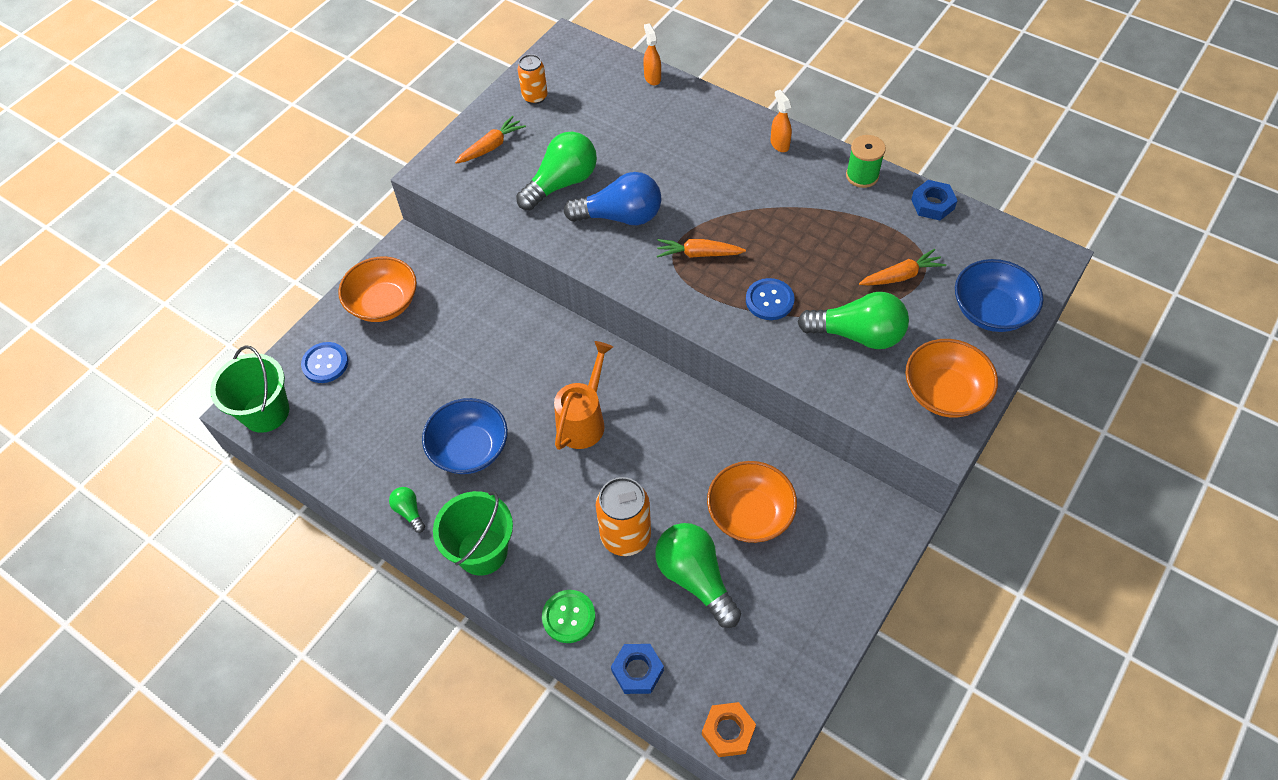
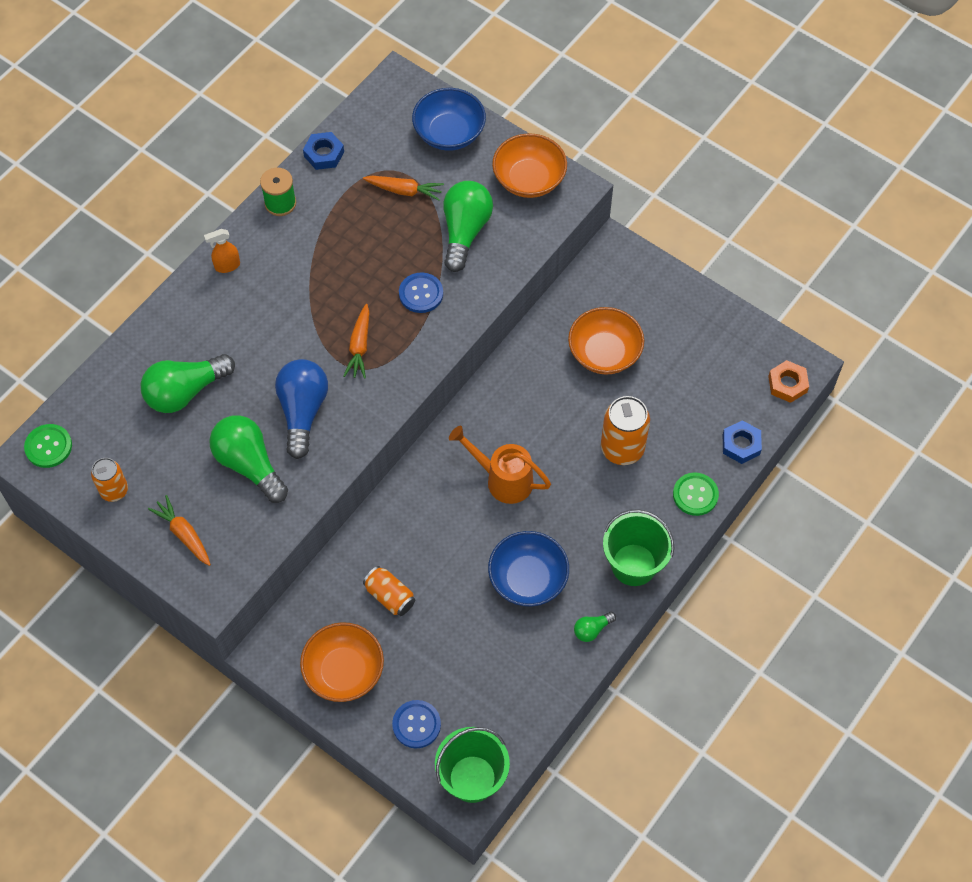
camera: 90 degrees left, 5 degrees up
(456, 332) = (390, 596): none -> orange can
(577, 52) = (48, 446): none -> green button
(652, 78) = (107, 373): orange spray bottle -> none
(695, 578) = (662, 397): green light bulb -> green light bulb (185, 391)
(901, 276) = (404, 191): orange carrot -> orange carrot turned 120 degrees clockwise

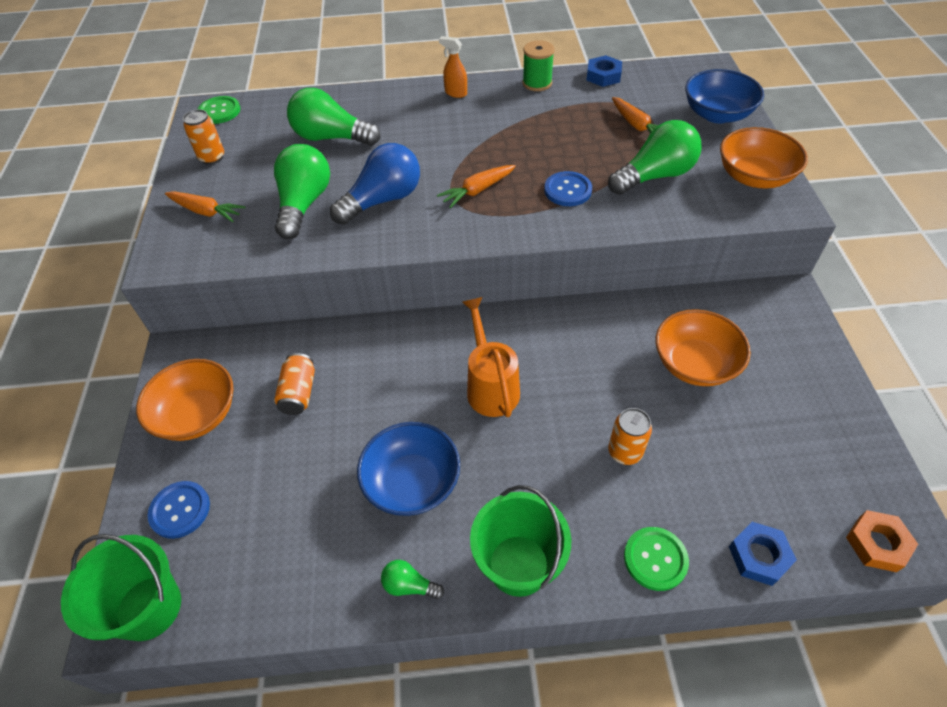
camera: 50 degrees right, 10 degrees down
(184, 534) = (206, 211): orange carrot -> orange carrot turned 105 degrees clockwise
(622, 449) = (625, 452): orange can -> orange can, size x0.62

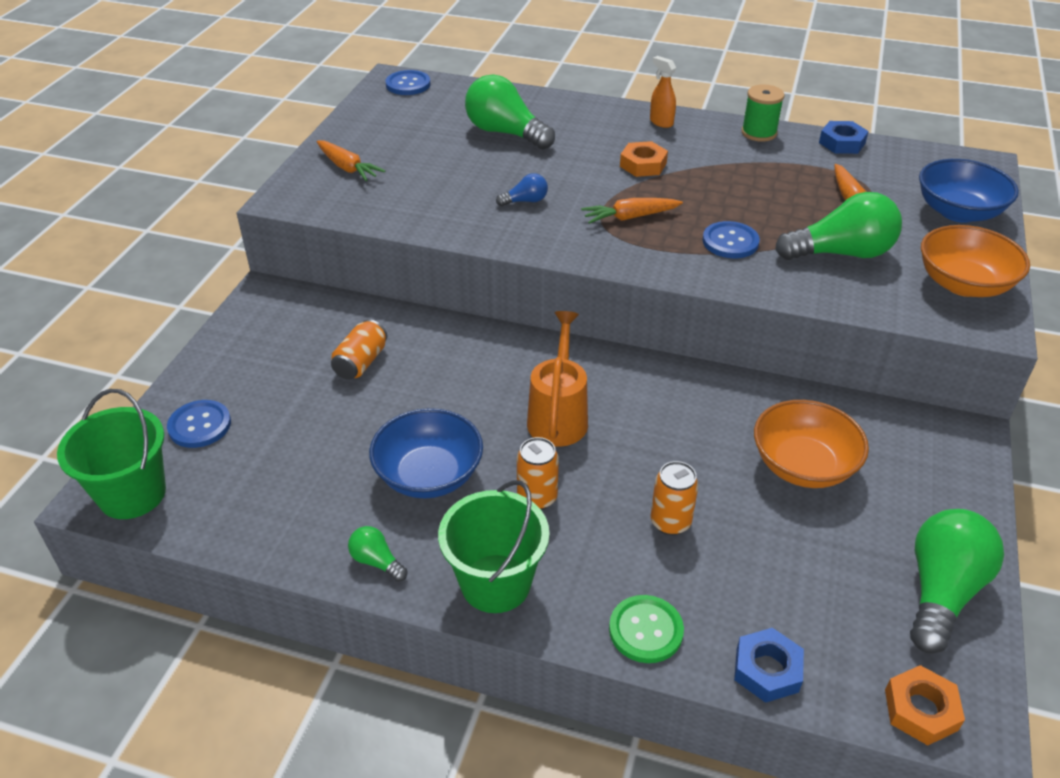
camera: 20 degrees right, 10 degrees down
(197, 414) = (256, 351): orange bowl -> none
(212, 158) = (378, 123): orange can -> orange can (537, 498)
(219, 111) = (408, 84): green button -> blue button
(304, 204) = (444, 185): green light bulb -> green light bulb (941, 592)
(382, 200) = (525, 201): blue light bulb -> blue light bulb, size x0.47
(462, 137) = (643, 165): none -> orange nut

